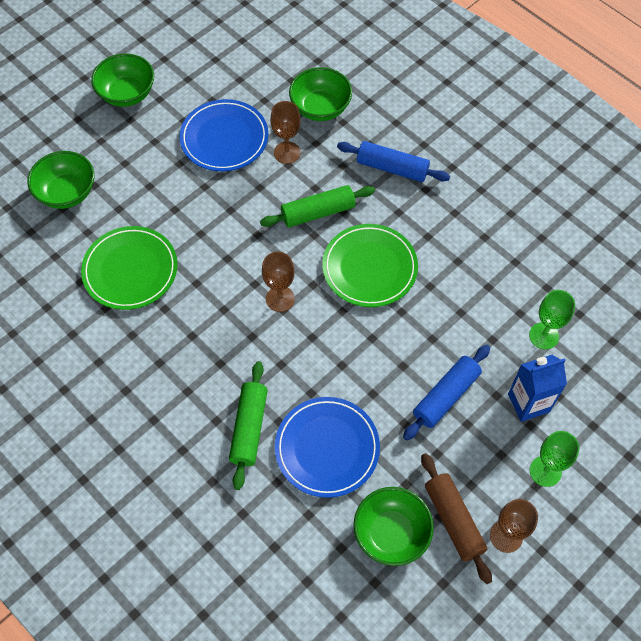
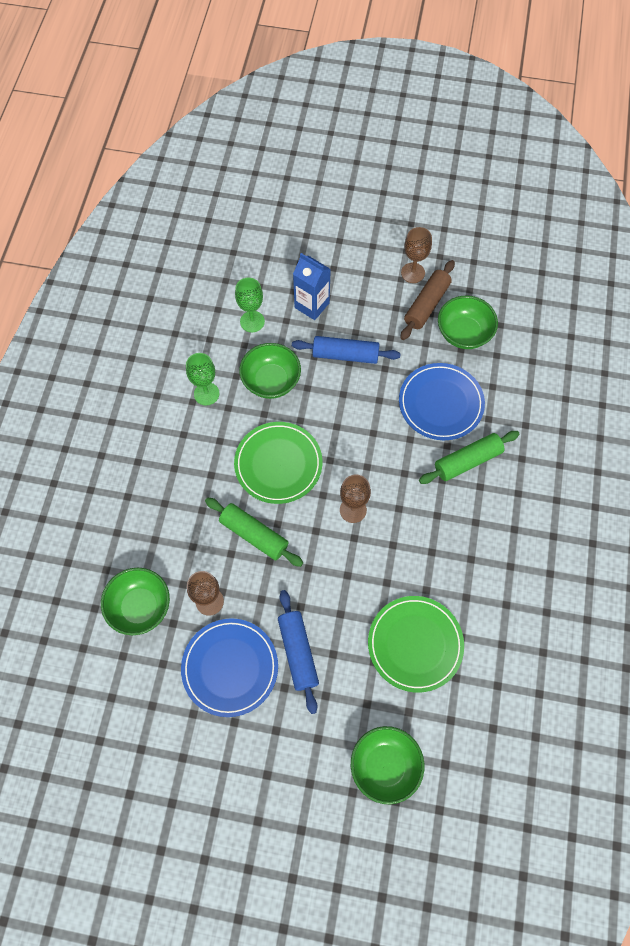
camera: 125 degrees left, 5 degrees up
(127, 94) = (239, 804): green bowl -> green bowl (271, 381)
(392, 168) = (169, 506): blue rolling pin -> blue rolling pin (298, 652)
(545, 471) = (353, 273): green goblet -> green goblet (206, 394)

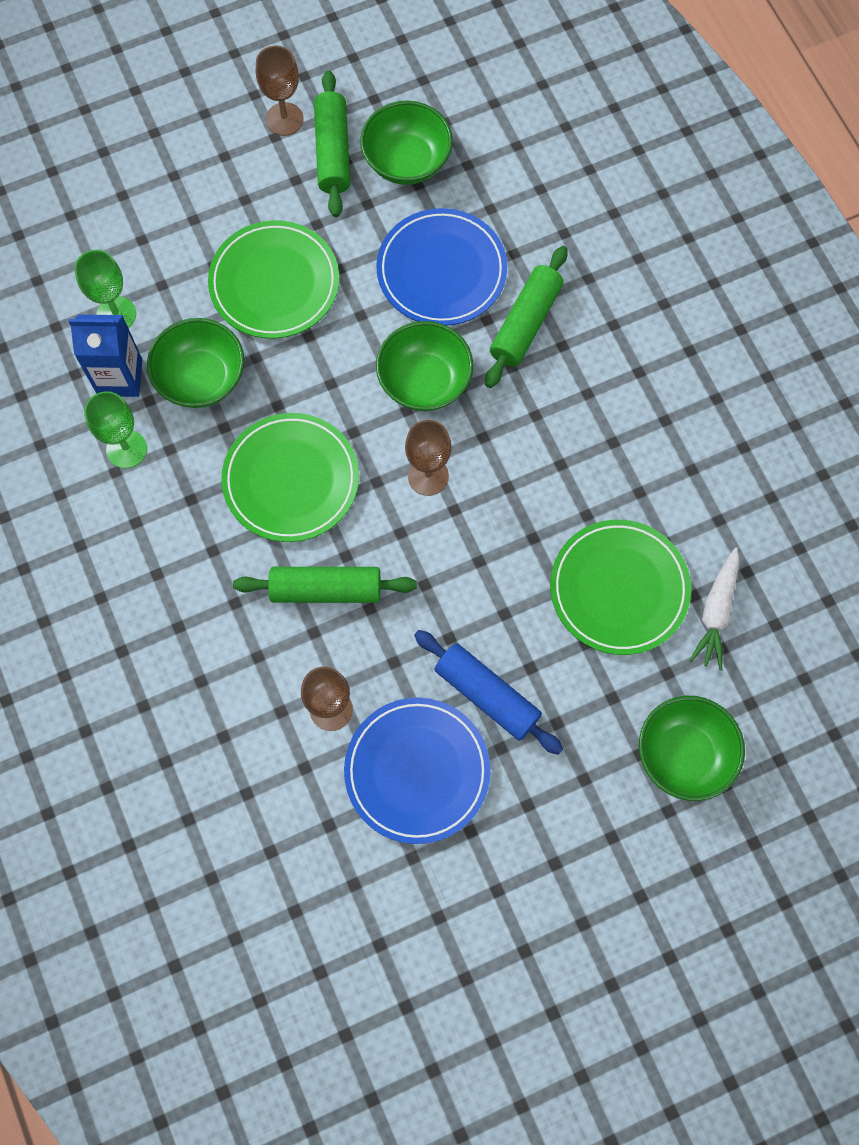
camera: 35 degrees left, 5 degrees up
(140, 607) = (246, 777): green bowl -> green bowl (424, 381)
(312, 305) = (181, 243): blue carton -> blue carton (120, 377)
(345, 355) = (274, 283): blue rolling pin -> green plate
(426, 305) = (333, 152): brown rolling pin -> green rolling pin
(462, 696) = (716, 612): none -> white carrot

